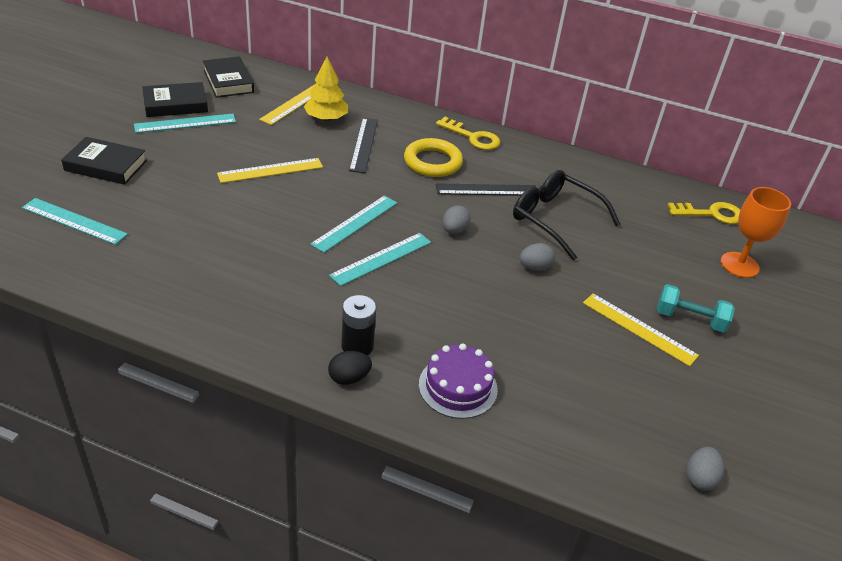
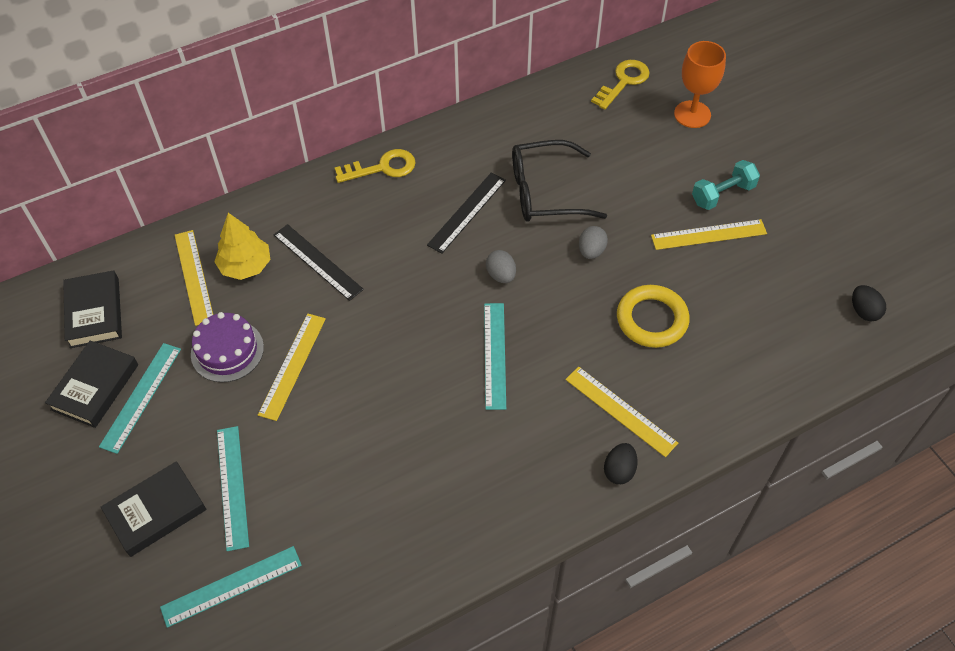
camera: 45 degrees left, 15 degrees up
(228, 81) = (94, 312): black book -> black book turned 60 degrees clockwise
(355, 223) = (430, 344): turquoise ruler -> turquoise ruler (232, 487)
(357, 346) = (588, 442): black battery -> none
(407, 352) = (620, 410): none -> yellow ruler
(432, 162) = (392, 225): yellow ring -> yellow ring (652, 319)
(458, 387) = (681, 399): purple cake -> purple cake (227, 350)
(699, 478) = (863, 311): grey egg -> black egg

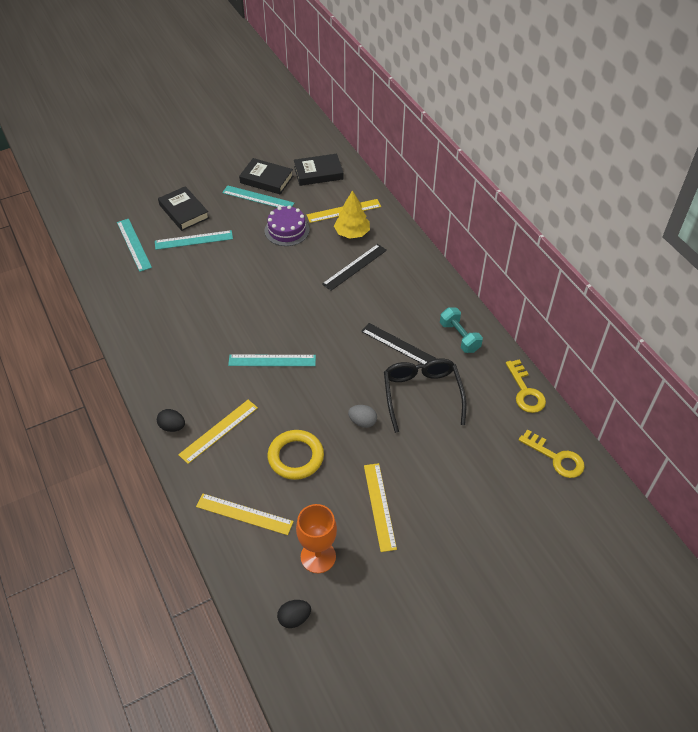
camera: 90 degrees right, 5 degrees down
(292, 365) = (273, 259): yellow ruler -> yellow ruler (244, 514)
(382, 168) = (441, 297): yellow key -> yellow key (525, 391)
(501, 275) = (340, 365): grey egg -> none
(692, 114) = (521, 509): orange goblet -> orange goblet (318, 556)
(722, 194) = (425, 523): turquoise dumbbell -> turquoise dumbbell (459, 337)

